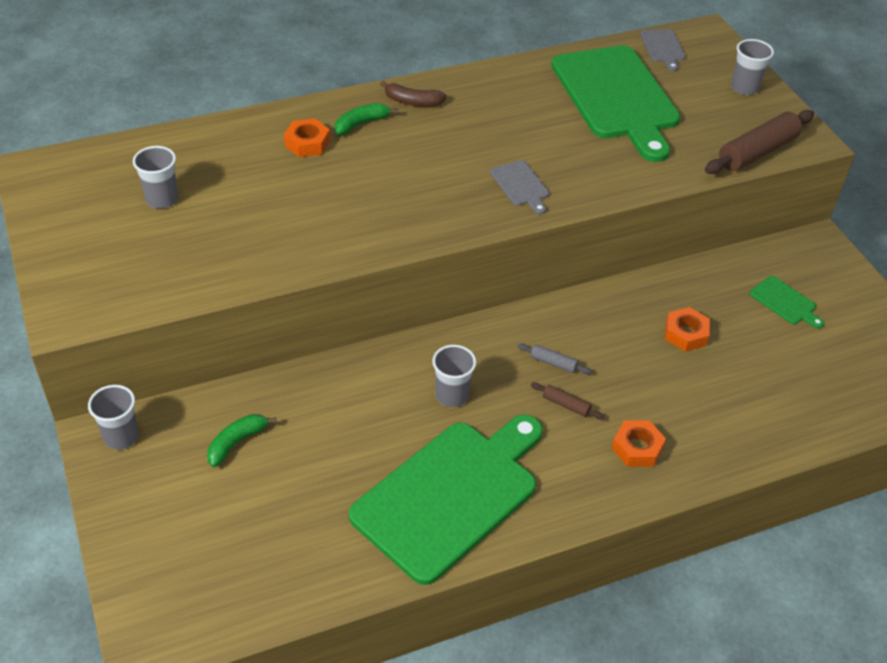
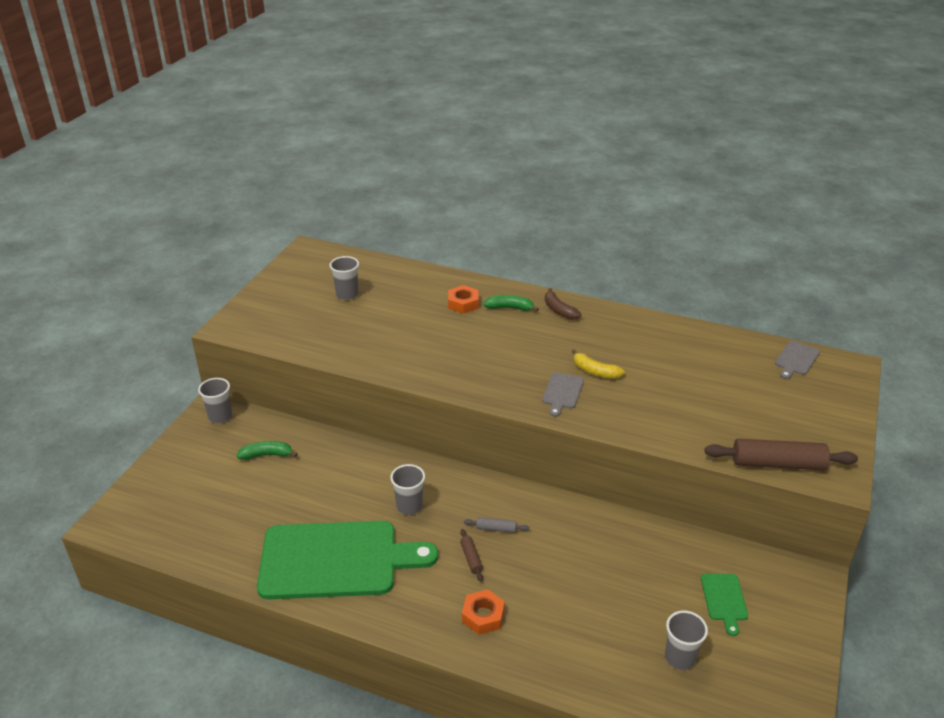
camera: 45 degrees right, 10 degrees down
(522, 148) = (595, 371): none -> yellow banana
(553, 363) = (496, 528): grey rolling pin -> grey rolling pin turned 60 degrees counterclockwise
(616, 97) = (710, 374): green cutting board -> none
(685, 334) = (614, 570): orange nut -> none
(744, 88) = (830, 417): grey cup -> grey cup (680, 657)

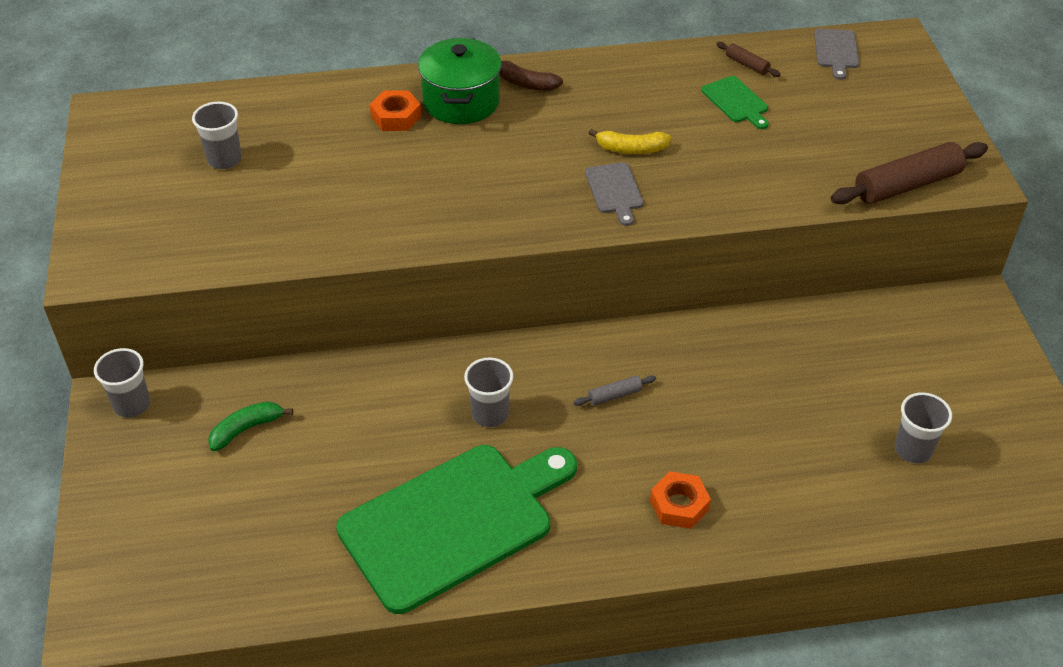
camera: 30 degrees left, 10 degrees up
(471, 558) = (614, 444): brown rolling pin -> brown rolling pin (747, 64)
(510, 308) = (461, 101): green banana -> green pot
(724, 599) = (911, 365): green cutting board -> green cutting board (736, 102)

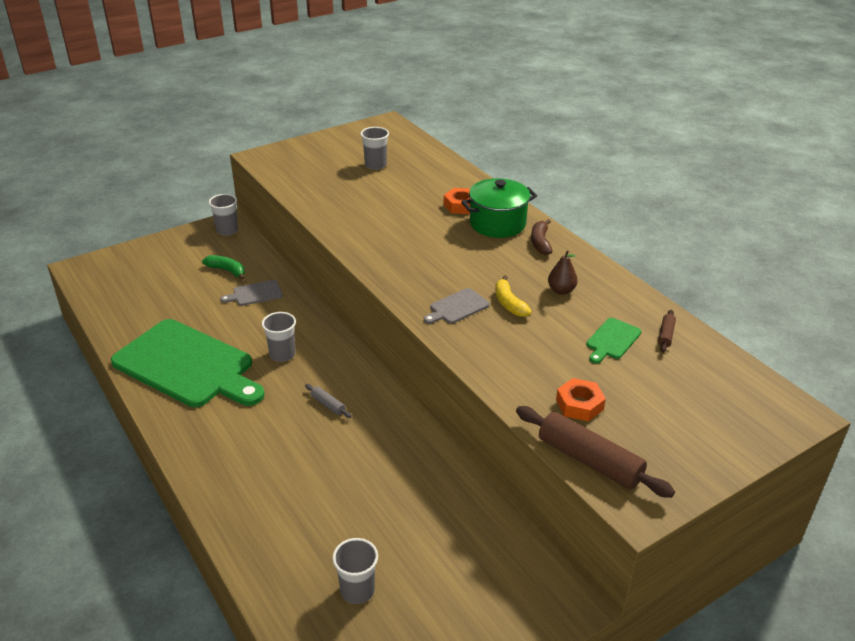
camera: 65 degrees right, 10 degrees down
(630, 103) = (561, 290): none -> brown pear
(679, 505) = (241, 463): orange nut -> orange nut (579, 405)
(836, 51) = (737, 380): grey cutting board -> grey cutting board (255, 293)

